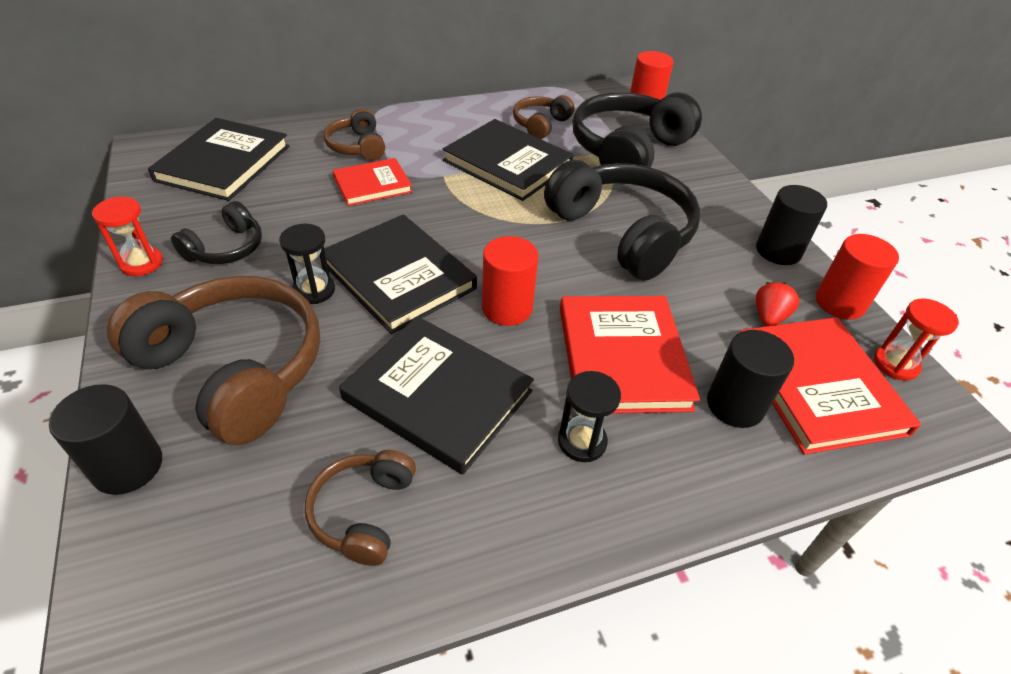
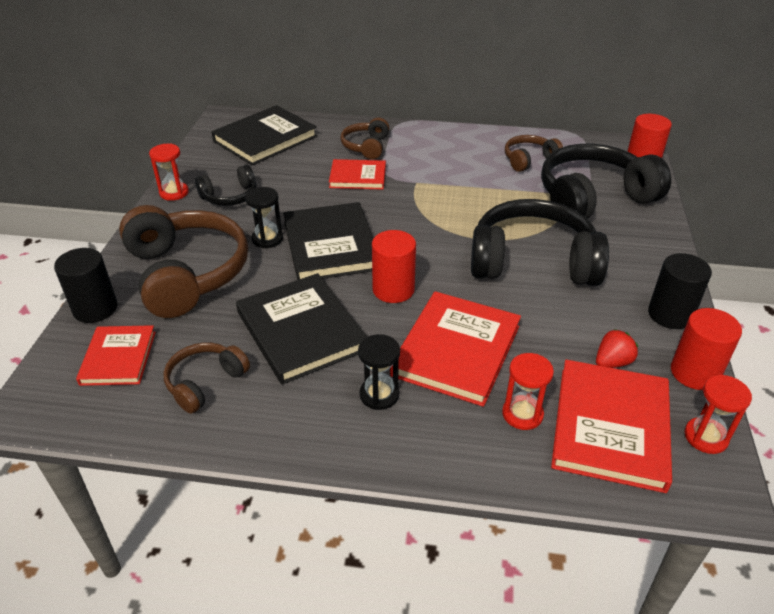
camera: 30 degrees right, 5 degrees down
(214, 526) = (118, 358): none -> red book
(507, 163) = (476, 185): black book -> none
(622, 233) = (532, 262): black headphones -> black headphones turned 75 degrees counterclockwise
(735, 405) = (522, 414): black cylinder -> red hourglass

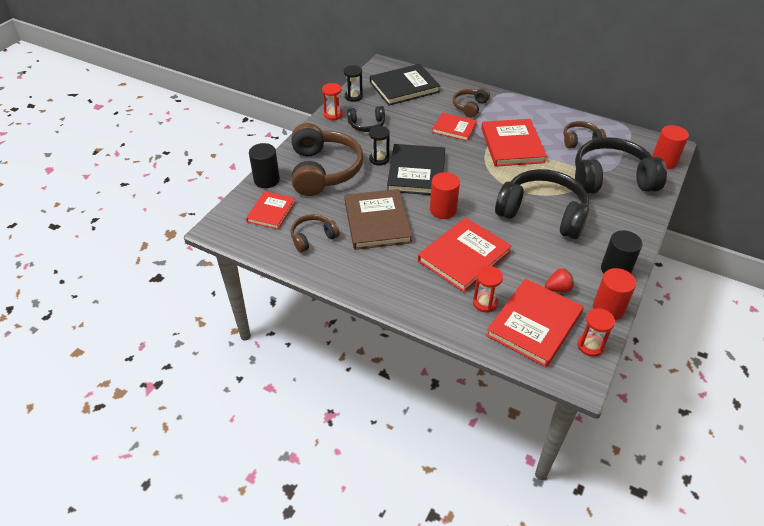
camera: 20 degrees right, 5 degrees up
(301, 331) = (377, 222): black book -> brown book
(379, 395) = (406, 270): black hourglass -> black hourglass (353, 97)
(446, 182) = (512, 145): none -> red book

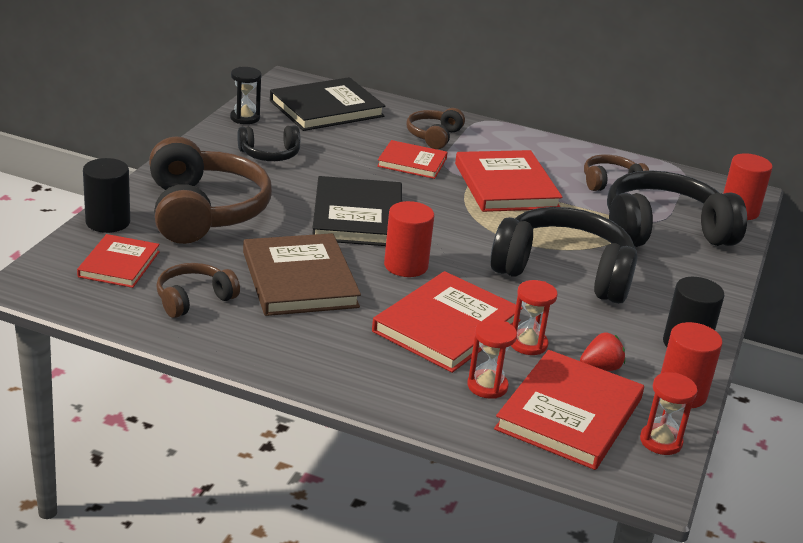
camera: 10 degrees left, 15 degrees down
(333, 115) = (213, 140): red hourglass -> red hourglass (528, 344)
(379, 159) = (295, 198): black hourglass -> none

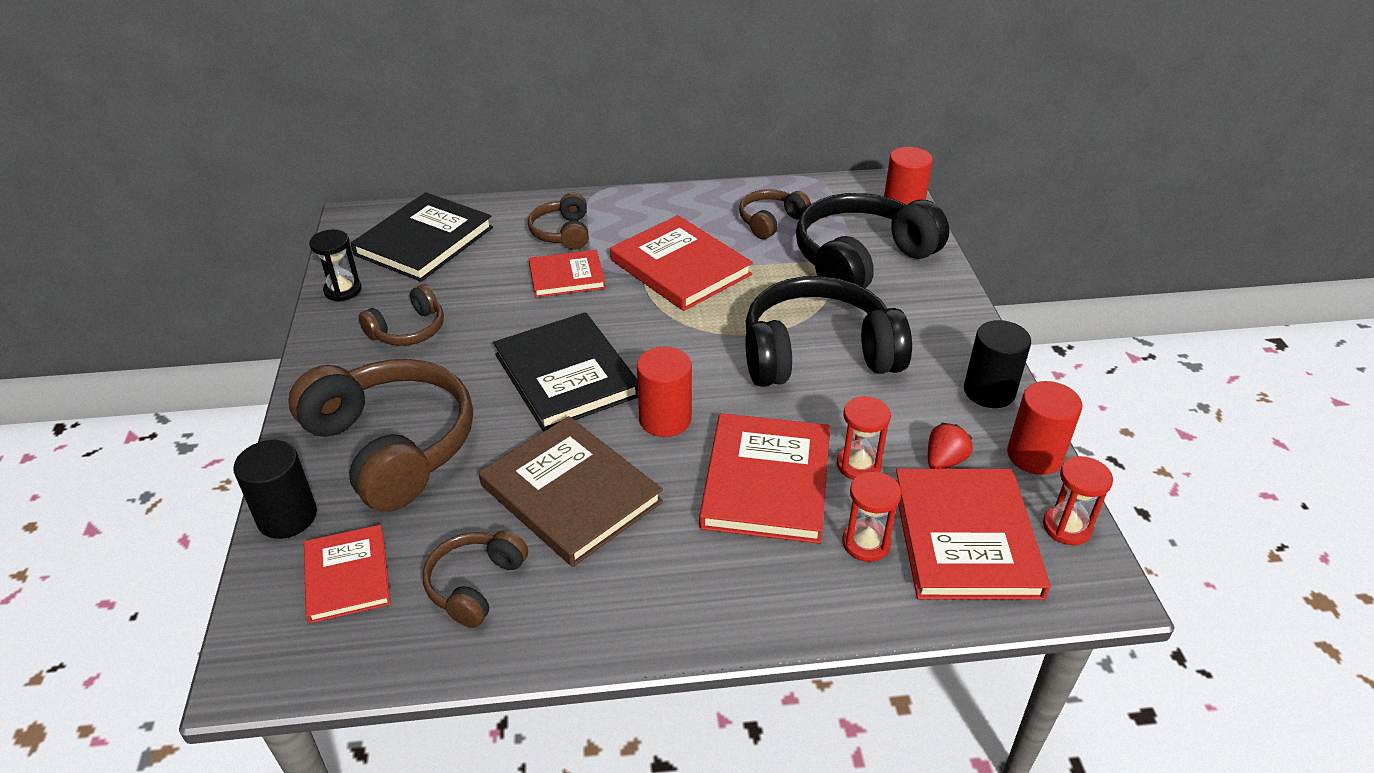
camera: 25 degrees left, 10 degrees up
(270, 154) = (408, 330): black headphones -> brown headphones

